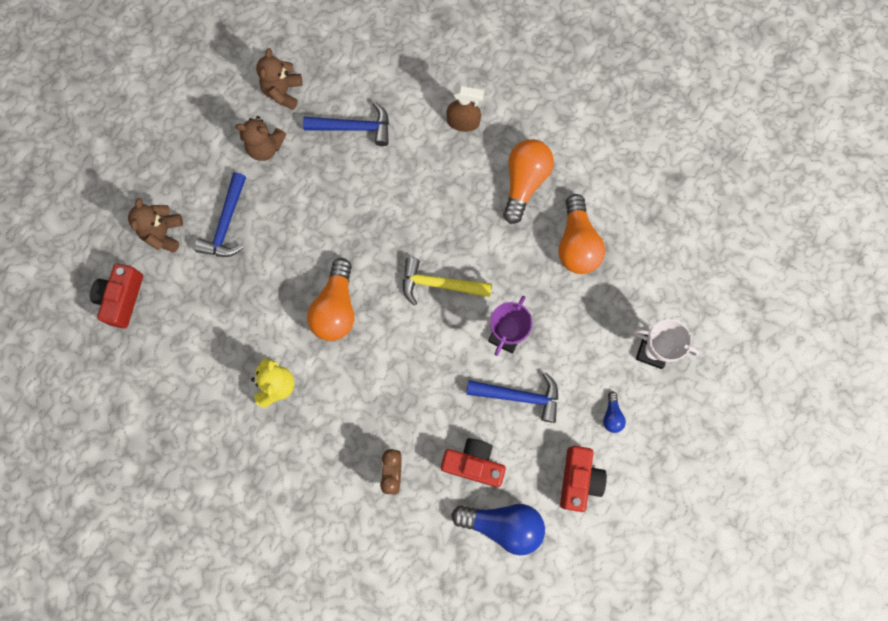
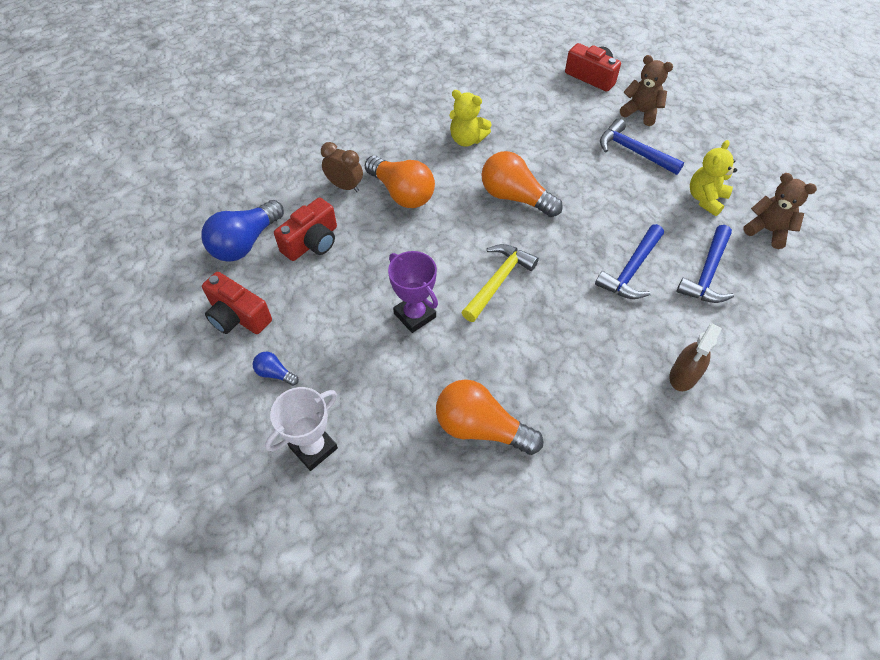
camera: 115 degrees right, 20 degrees down
(265, 147) = (705, 199): brown teddy bear -> yellow teddy bear
(519, 396) = (348, 301): blue hammer -> blue hammer (631, 270)
(524, 183) = (581, 406): orange light bulb -> orange light bulb (402, 193)

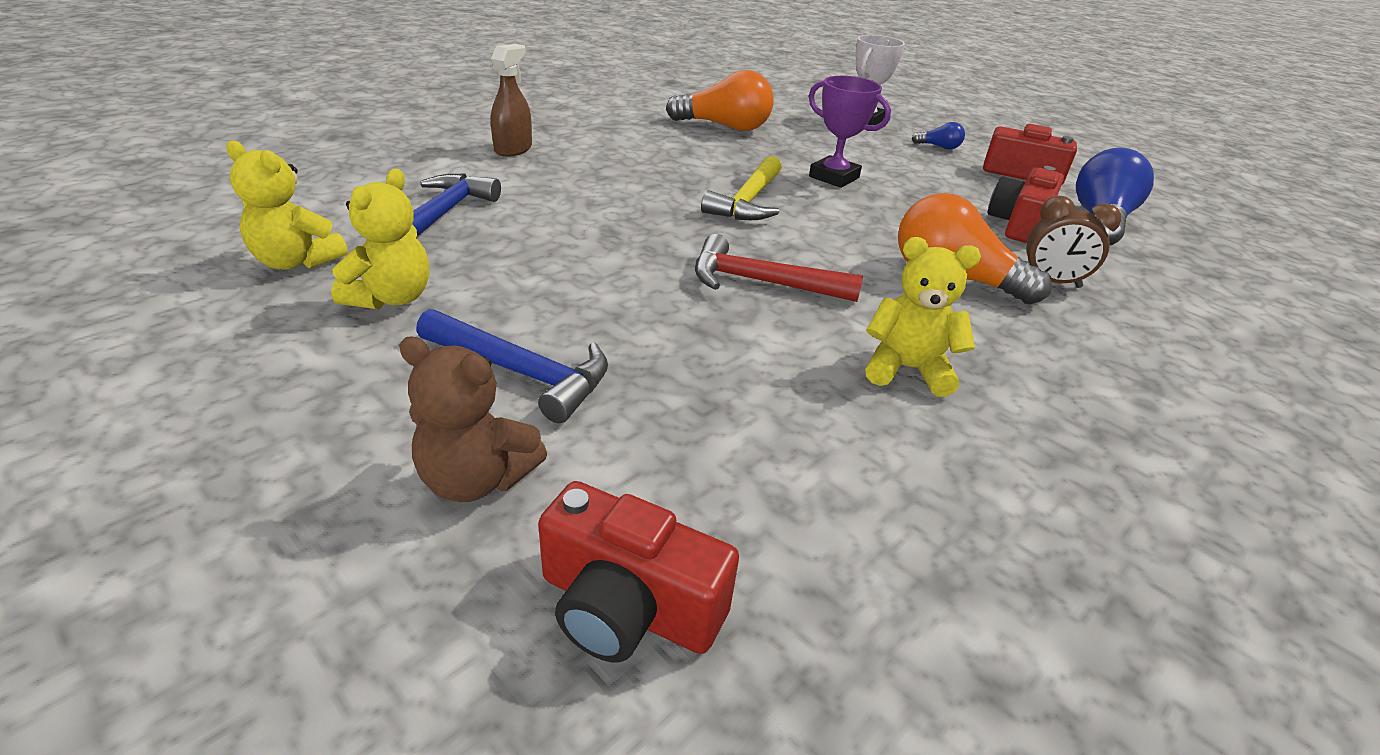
camera: 165 degrees right, 20 degrees down
(515, 197) = (761, 282): orange light bulb -> red hammer
(631, 270) = (560, 214): blue hammer -> none
(767, 230) = (296, 261): brown teddy bear -> yellow teddy bear

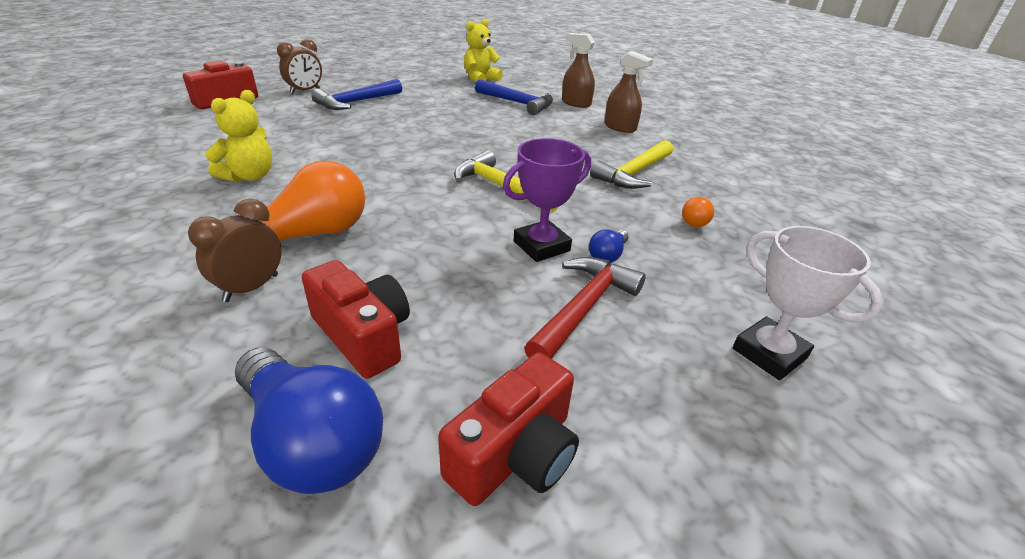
camera: 110 degrees right, 0 degrees up
(391, 298) = (436, 90): yellow teddy bear -> none
(422, 174) = (576, 103): none -> brown spray bottle
(476, 479) = (305, 91): brown teddy bear -> brown clock
(650, 145) = (634, 173): none -> yellow hammer
(724, 127) = (696, 221): orange light bulb -> orange light bulb, size x0.46
(761, 282) = (378, 161): red hammer -> red hammer (583, 308)
(939, 147) = (647, 395): blue light bulb -> blue light bulb (608, 255)

